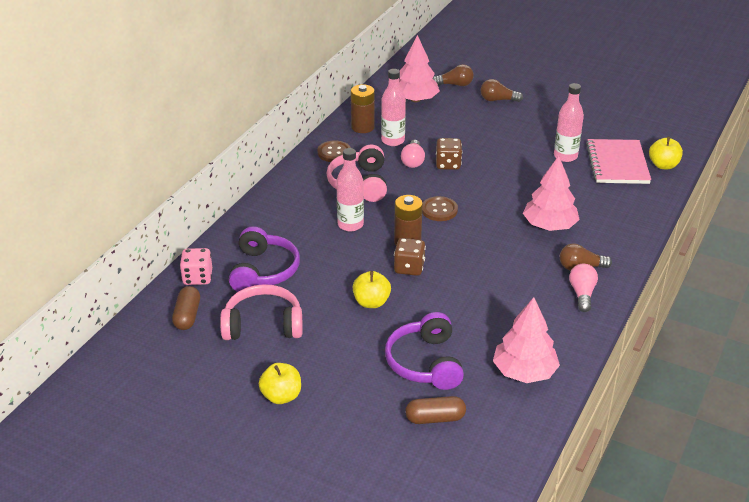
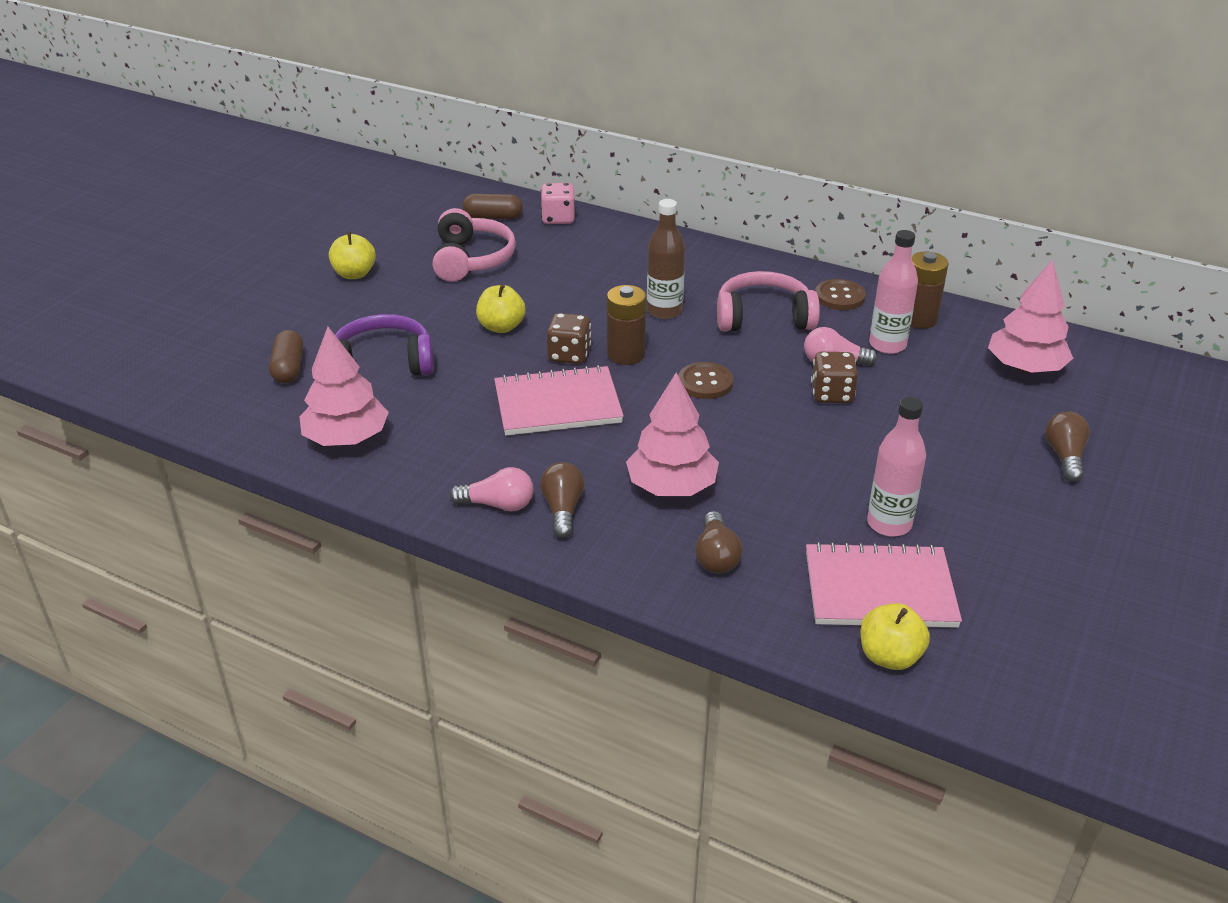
camera: 90 degrees right, 0 degrees up
(263, 271) = (568, 256): purple headphones -> none
(350, 225) = (664, 311): pink bottle -> brown bottle
(455, 84) = (1098, 410): brown light bulb -> brown light bulb (716, 556)
(470, 272) = (557, 404): none -> pink notebook

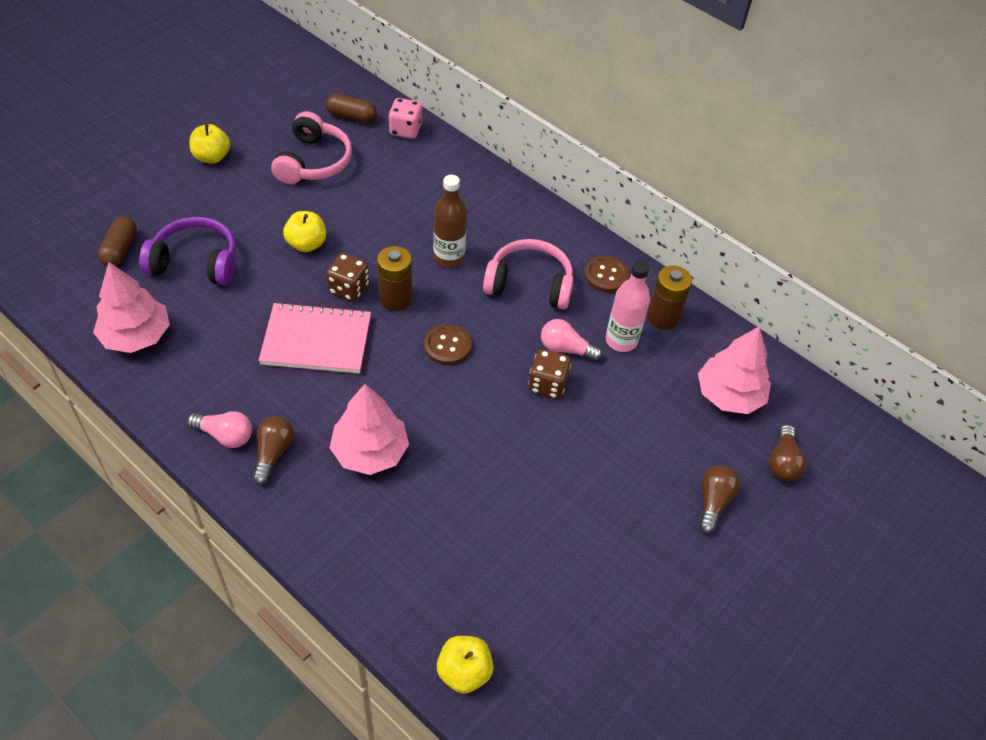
camera: 10 degrees right, 15 degrees up
(716, 556) = (373, 533): brown light bulb -> brown light bulb (782, 462)
(879, 589) = (488, 602): pink notebook -> none
(889, 524) = (529, 536): pink bottle -> none

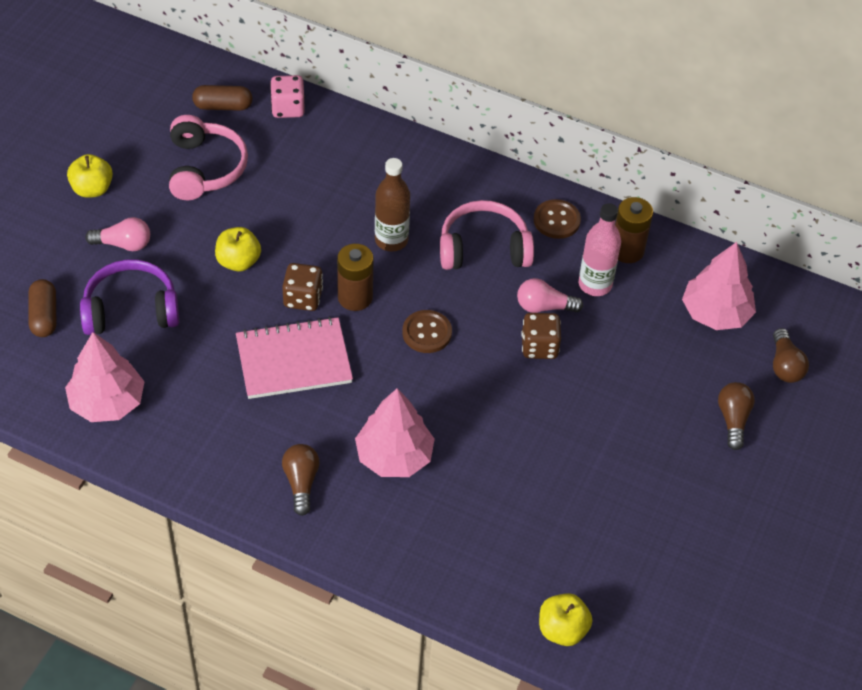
camera: 15 degrees left, 0 degrees up
(225, 435) = (245, 478): pink light bulb -> pink light bulb (123, 244)

